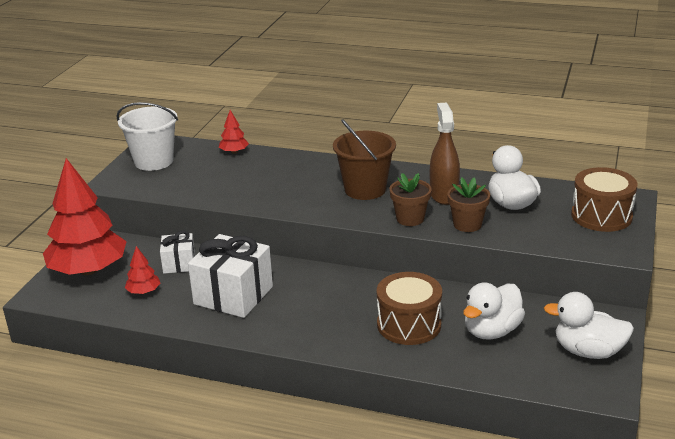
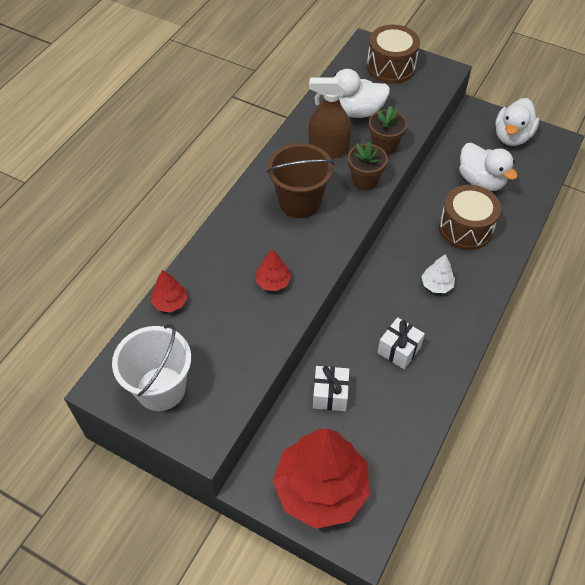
camera: 80 degrees left, 25 degrees up
(144, 292) = (376, 431): red tree -> red tree (273, 282)
(233, 295) = (399, 350): white gift -> white gift, size x0.55
(320, 311) = (436, 285): none -> white tree

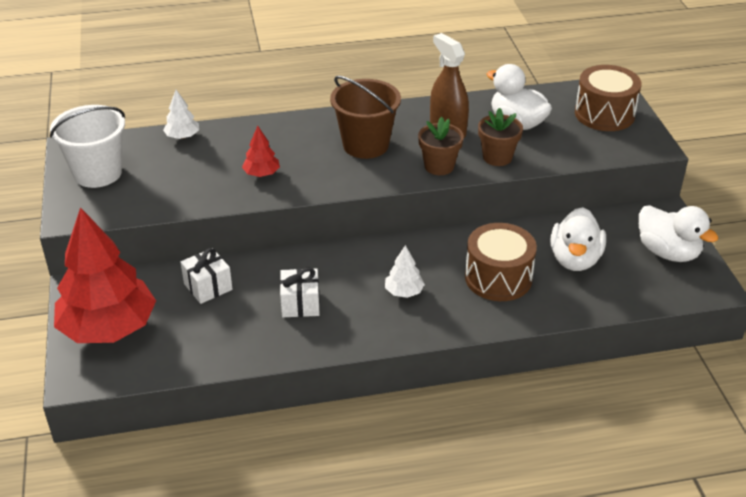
camera: 50 degrees right, 15 degrees down
(170, 302) = (182, 136): red tree -> white tree
(512, 137) = (668, 252): white duck -> white duck turned 120 degrees counterclockwise

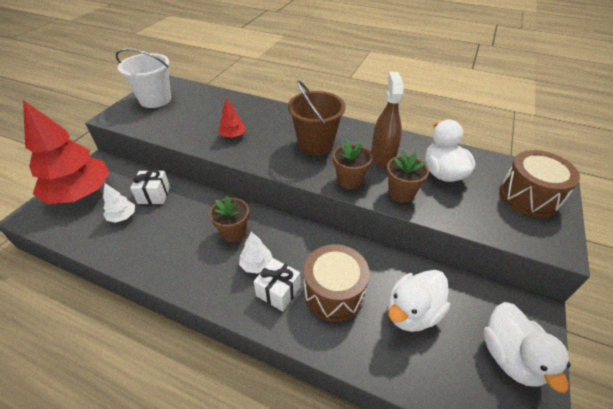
camera: 35 degrees right, 5 degrees up
(182, 136) = (220, 97): white tree -> white tree (122, 216)
(300, 304) = (186, 235): white gift -> white gift (278, 291)
(348, 277) = (234, 232): none -> brown flower pot

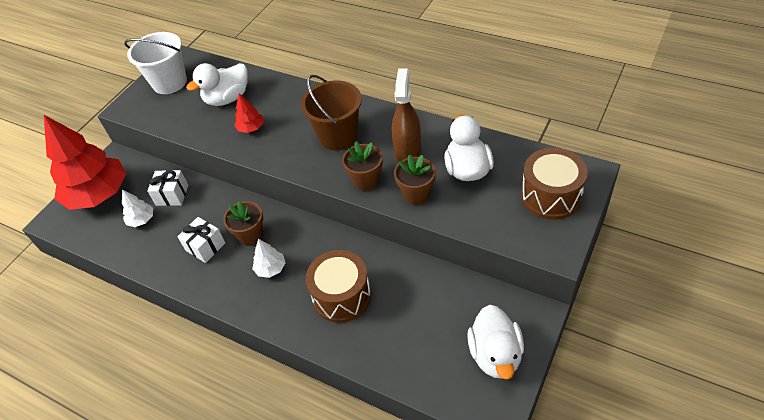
camera: 10 degrees right, 5 degrees up
(278, 291) = (289, 295): white gift -> white gift (205, 247)
(412, 312) = (413, 315): white duck -> white duck (227, 98)

